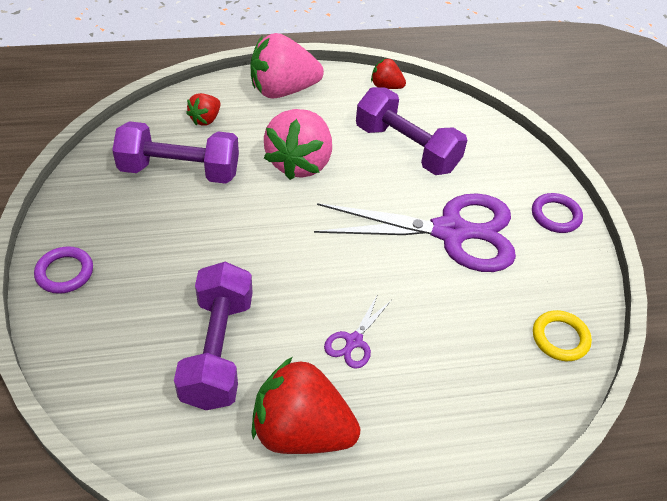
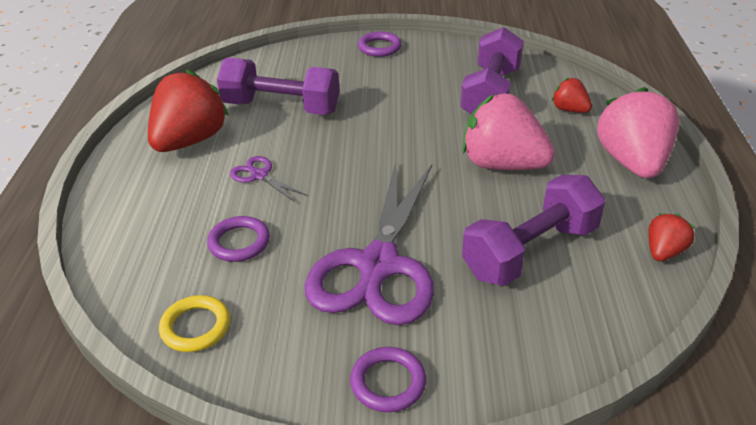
camera: 105 degrees right, 10 degrees down
(456, 333) = (239, 242): none -> purple ring

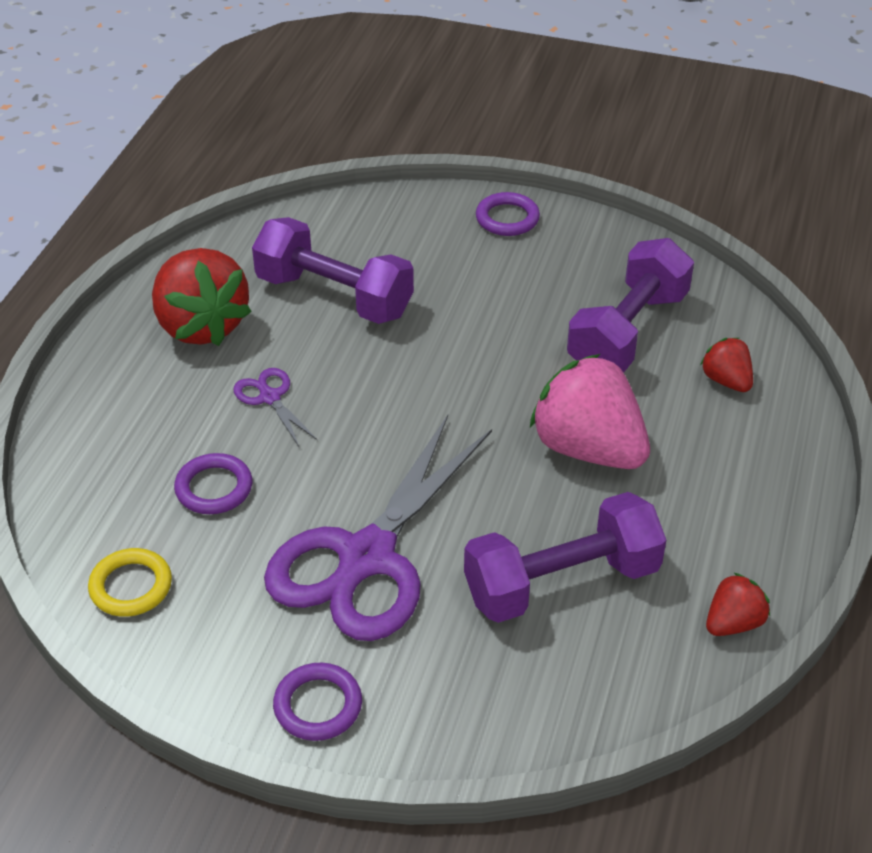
camera: 15 degrees right, 5 degrees up
(190, 141) = (201, 325): red strawberry -> red strawberry turned 105 degrees clockwise
(632, 162) = (767, 483): pink strawberry -> none

